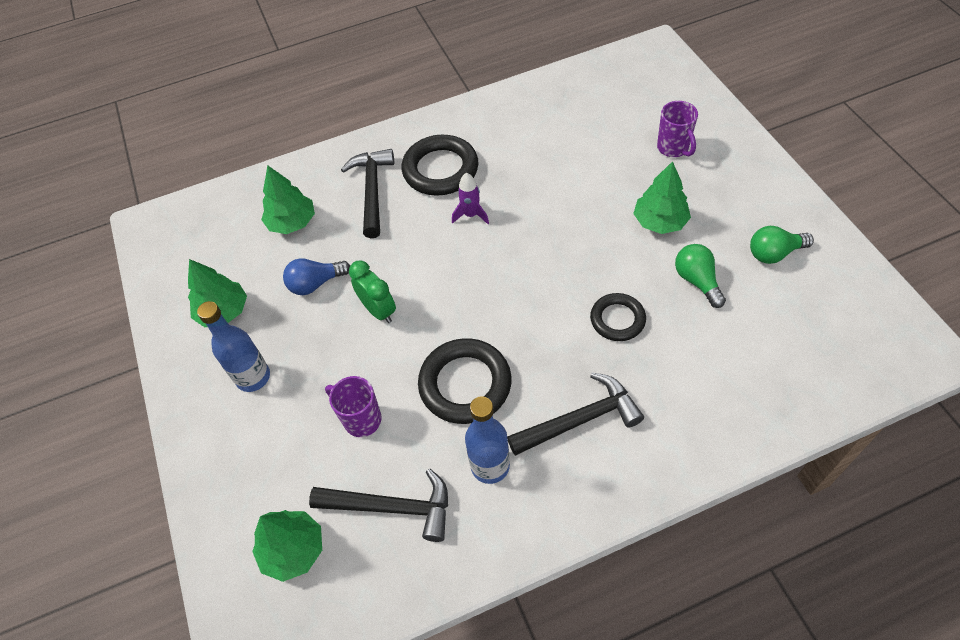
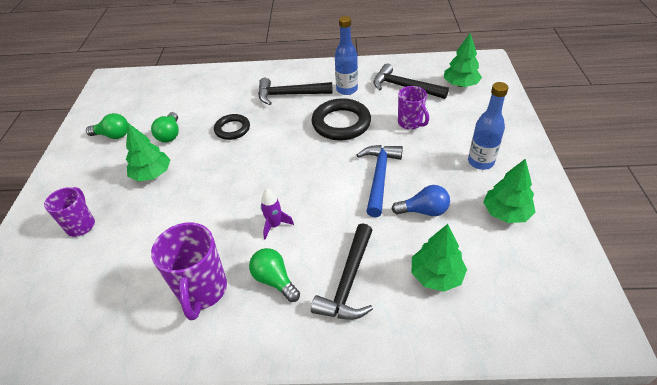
camera: 160 degrees left, 10 degrees down
(378, 310) = (379, 177): green clock -> blue hammer
(440, 170) = (274, 280): black ring -> green light bulb
(499, 141) = (202, 291): none -> purple mug

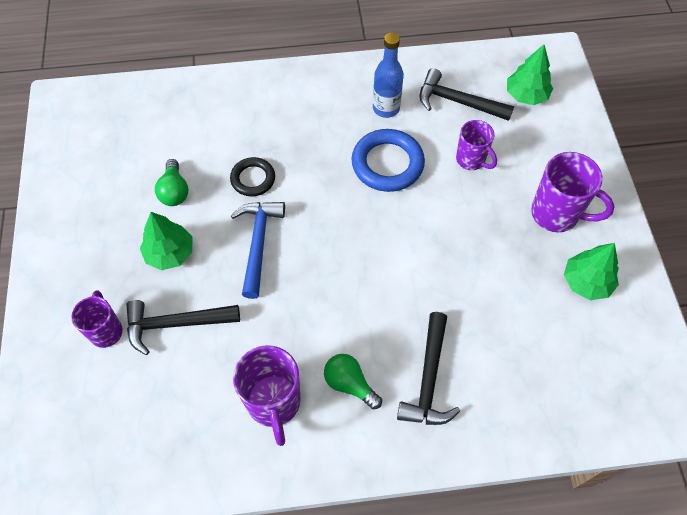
camera: 10 degrees left, 15 degrees up
(113, 135) = (99, 196): green light bulb -> none
(275, 225) = (335, 315): purple rocket -> none
(289, 95) = (314, 119): black hammer -> black hammer (176, 324)
(341, 123) = (387, 164): black ring -> blue ring
(379, 177) = (444, 242): blue hammer -> blue hammer (258, 243)
(423, 211) = (498, 285): blue light bulb -> none
(436, 275) = (518, 364): green tree -> none
(480, 162) = (556, 214): blue bottle -> purple mug

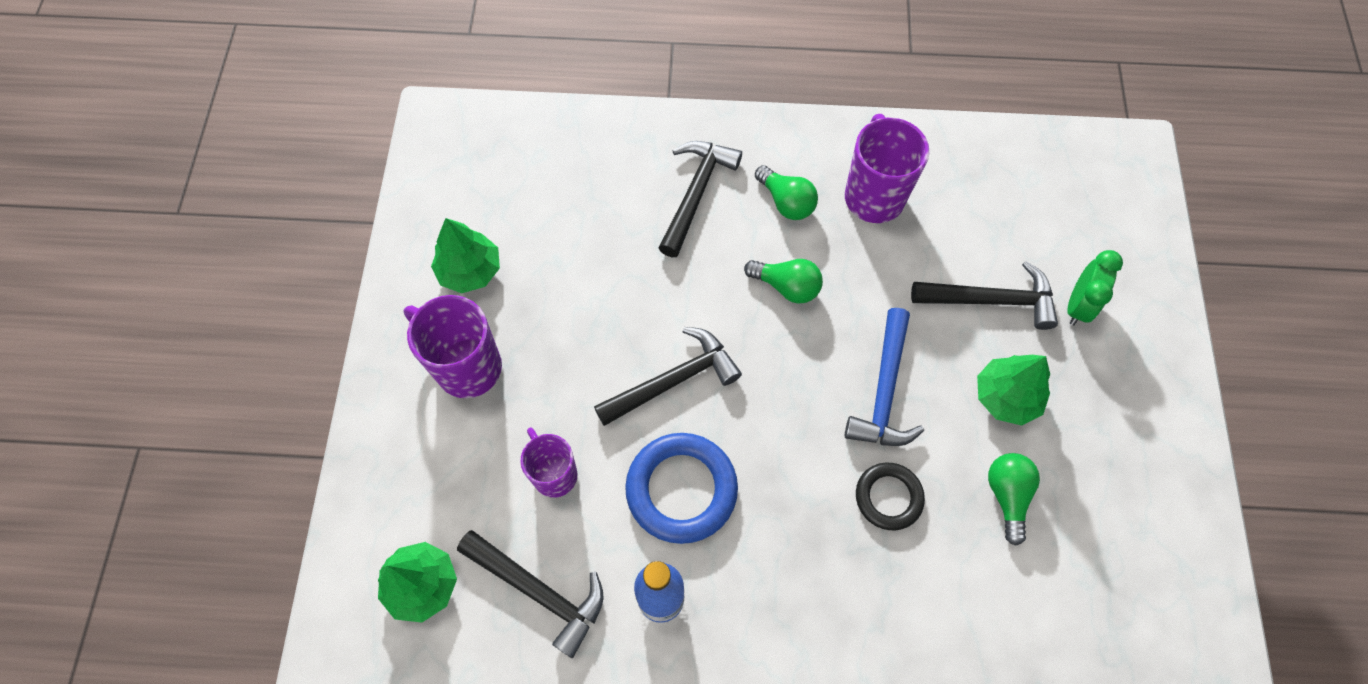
camera: 170 degrees left, 5 degrees up
(106, 331) = (1077, 305): purple mug -> green clock
(339, 309) = (786, 286): none -> green light bulb
(409, 227) = (673, 380): none -> black hammer

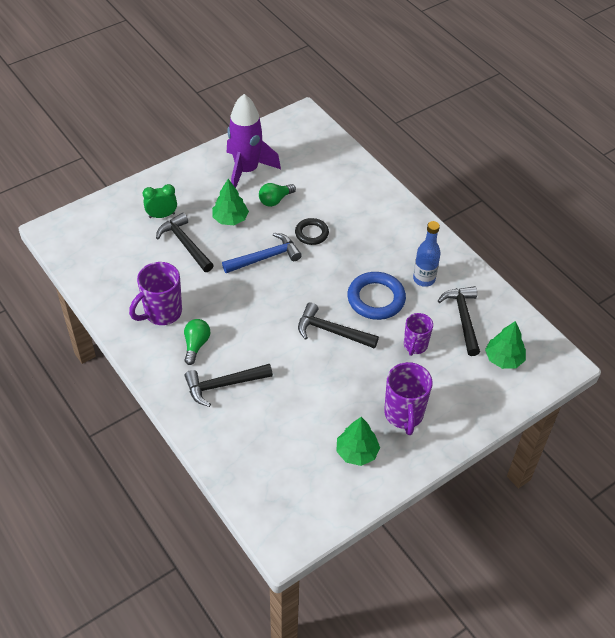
camera: 130 degrees left, 15 degrees down
(786, 286) = (244, 318): green light bulb -> none
(1114, 501) = (246, 170): none -> purple rocket

